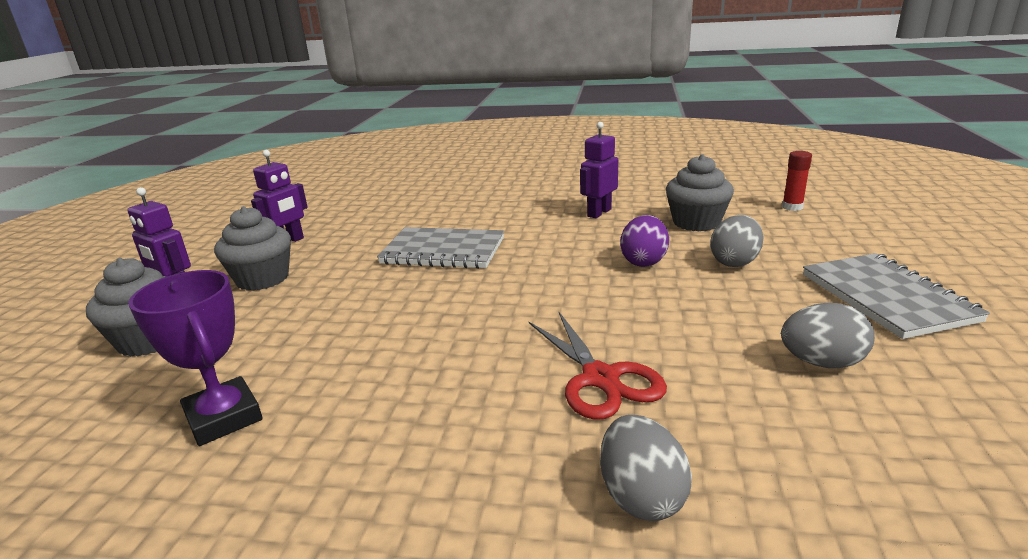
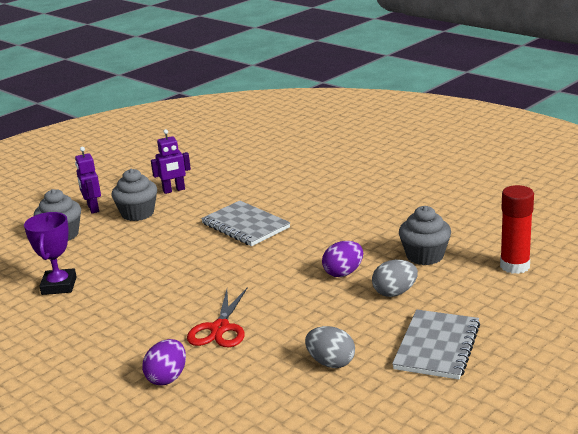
camera: 35 degrees right, 0 degrees up
(599, 213) = (376, 226): purple robot -> none
(641, 496) = (167, 378): grey egg -> purple egg
(792, 207) = (514, 266): red glue stick -> red glue stick, size x1.75

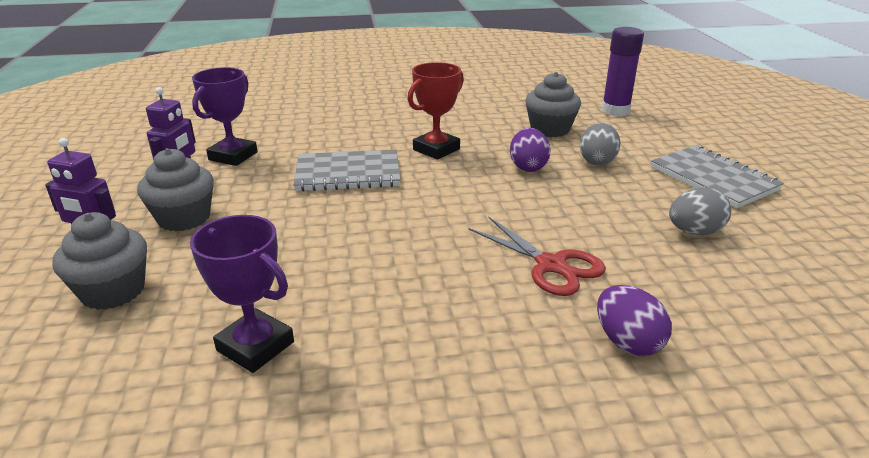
camera: 55 degrees left, 5 degrees up
(218, 187) = (233, 156): none -> purple trophy
(321, 234) = (436, 149): none -> red trophy
(514, 266) = (615, 110): red glue stick -> purple glue stick

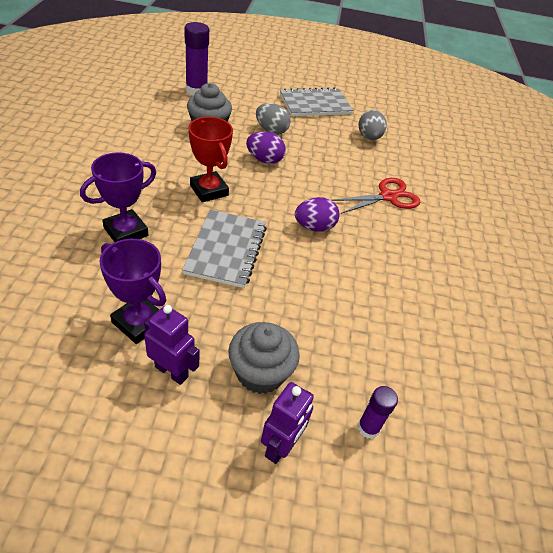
camera: 80 degrees left, 15 degrees up
(113, 291) = (368, 428): grey cupcake -> purple glue stick
(255, 346) = (446, 342): purple trophy -> purple trophy (126, 232)
(627, 342) = (456, 199): purple egg -> purple egg (314, 227)

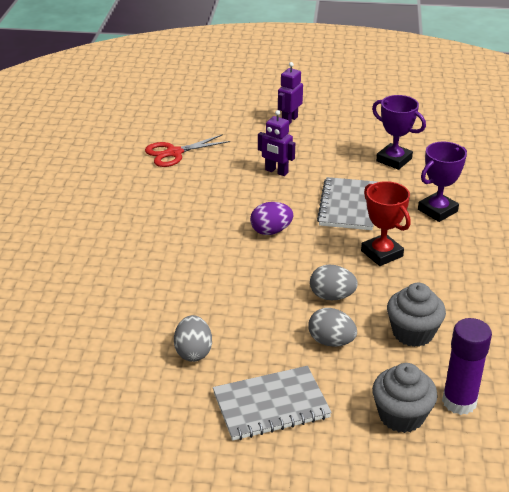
camera: 175 degrees left, 10 degrees down
(172, 371) = (361, 141): purple robot -> purple robot (276, 171)
(260, 372) = (305, 144): grey cupcake -> grey cupcake (401, 416)
(264, 160) = (332, 296): purple egg -> grey egg
(368, 428) = (237, 128): purple glue stick -> none
(388, 197) = (187, 270): red scissors -> red scissors (174, 153)

